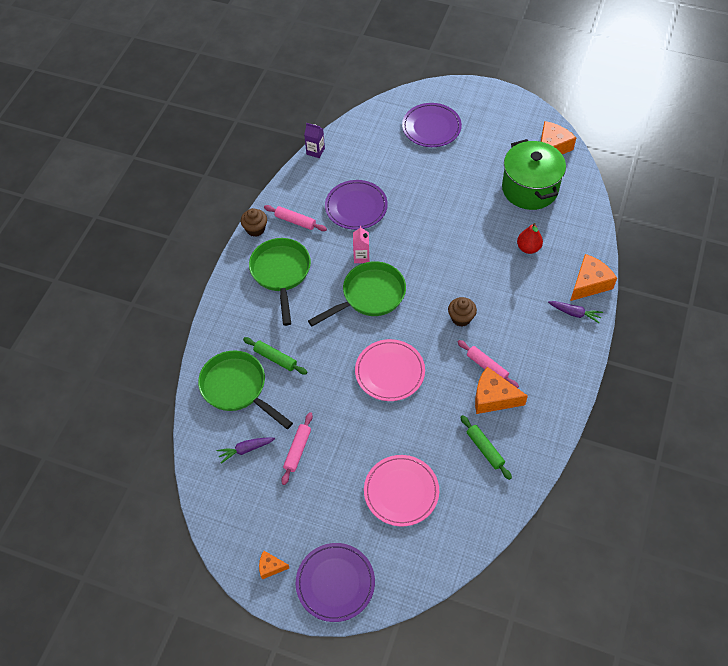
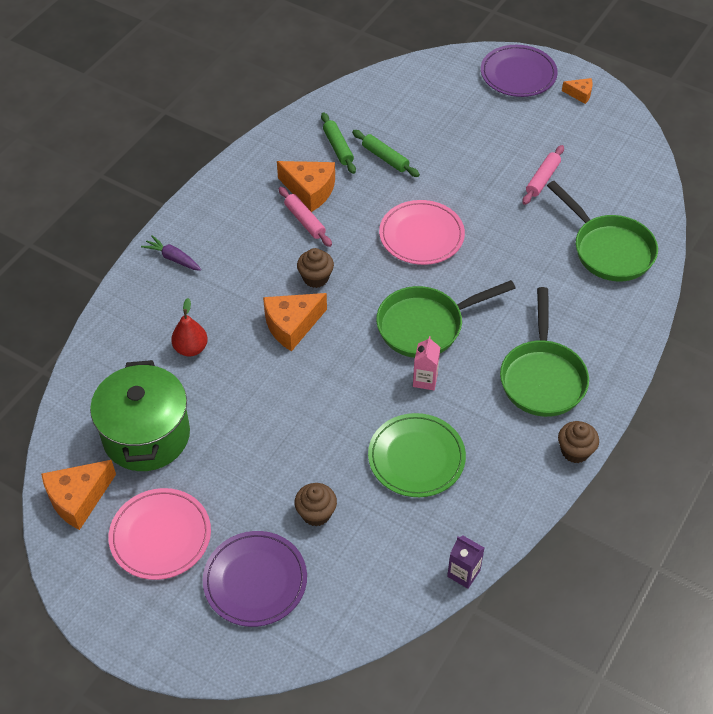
camera: 170 degrees left, 5 degrees down
(245, 449) = (601, 189): purple carrot -> none
(275, 358) = (560, 273): green rolling pin -> green rolling pin (385, 158)
(295, 221) = (513, 452): pink rolling pin -> none
(356, 207) = (416, 457): purple plate -> green plate
(401, 491) = (437, 128): pink plate -> pink plate (160, 536)
(408, 165) = (316, 513): none -> brown cupcake
(589, 283) = (135, 289): orange cheese -> orange cheese (292, 325)

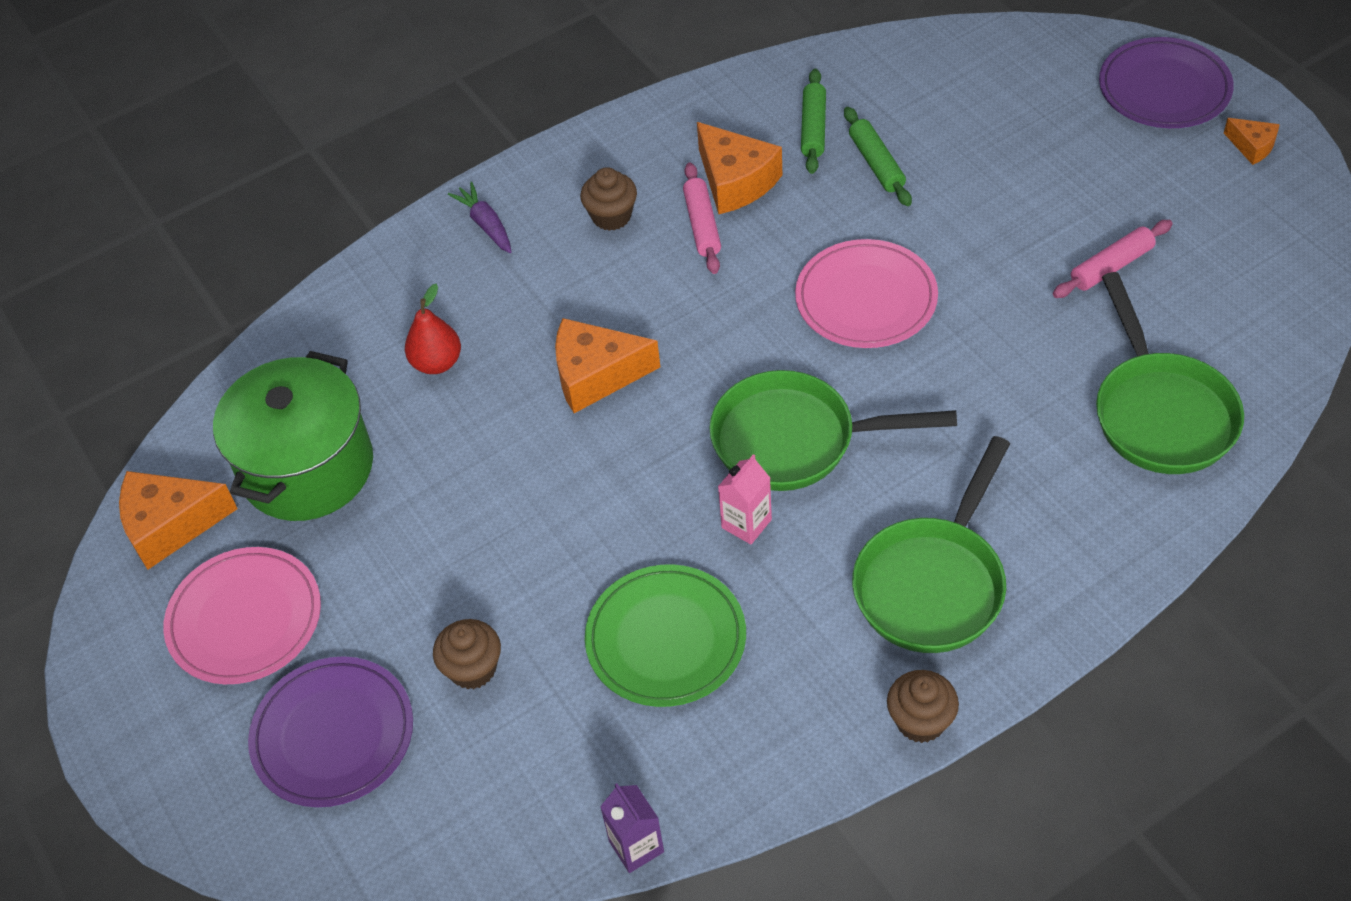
camera: 30 degrees right, 0 degrees up
(315, 278) = (670, 315): brown cupcake -> brown cupcake (611, 216)

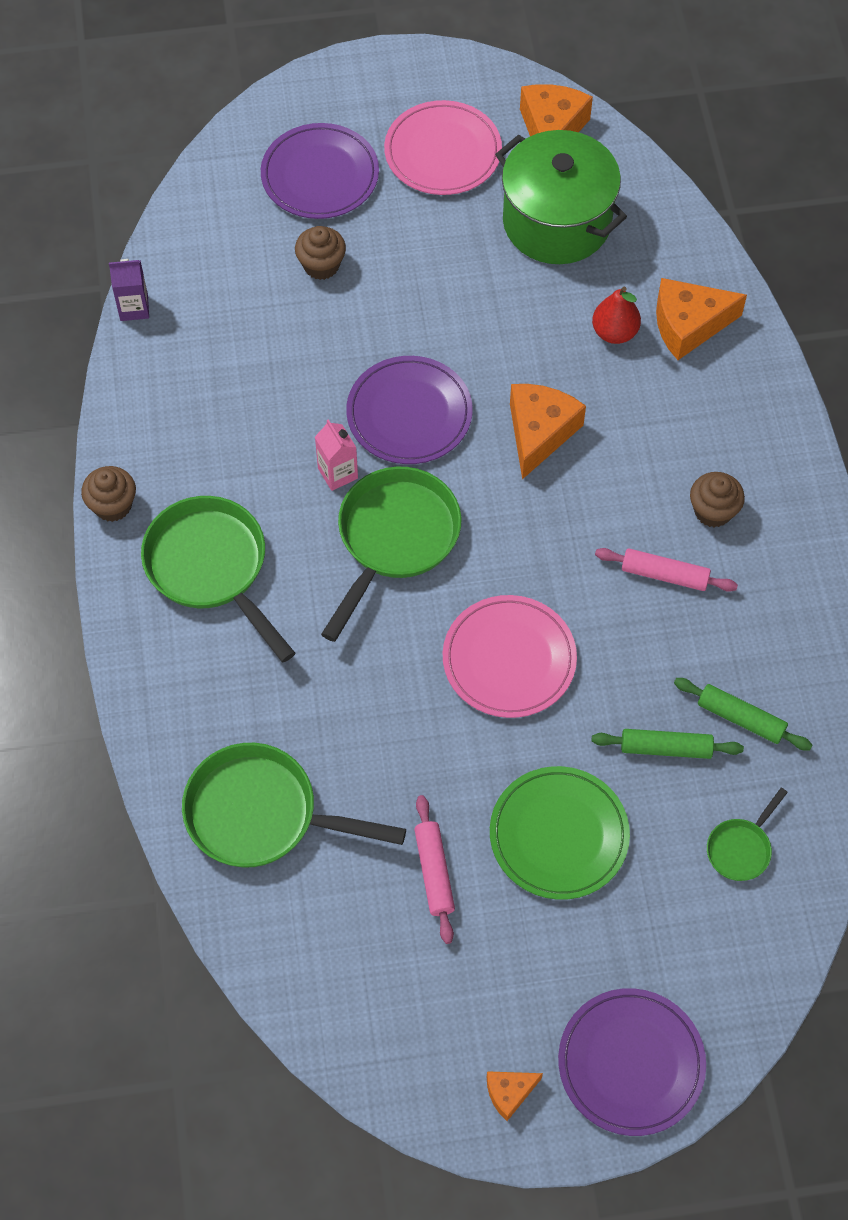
camera: 110 degrees right, 10 degrees up
(486, 224) = (754, 416): purple carrot -> none
(634, 493) = (409, 413): none -> purple plate
(666, 639) = (273, 383): green plate -> green plate (559, 835)
(735, 181) = (704, 624): orange cheese -> orange cheese (688, 325)
(932, 89) = (741, 848): none -> green pan

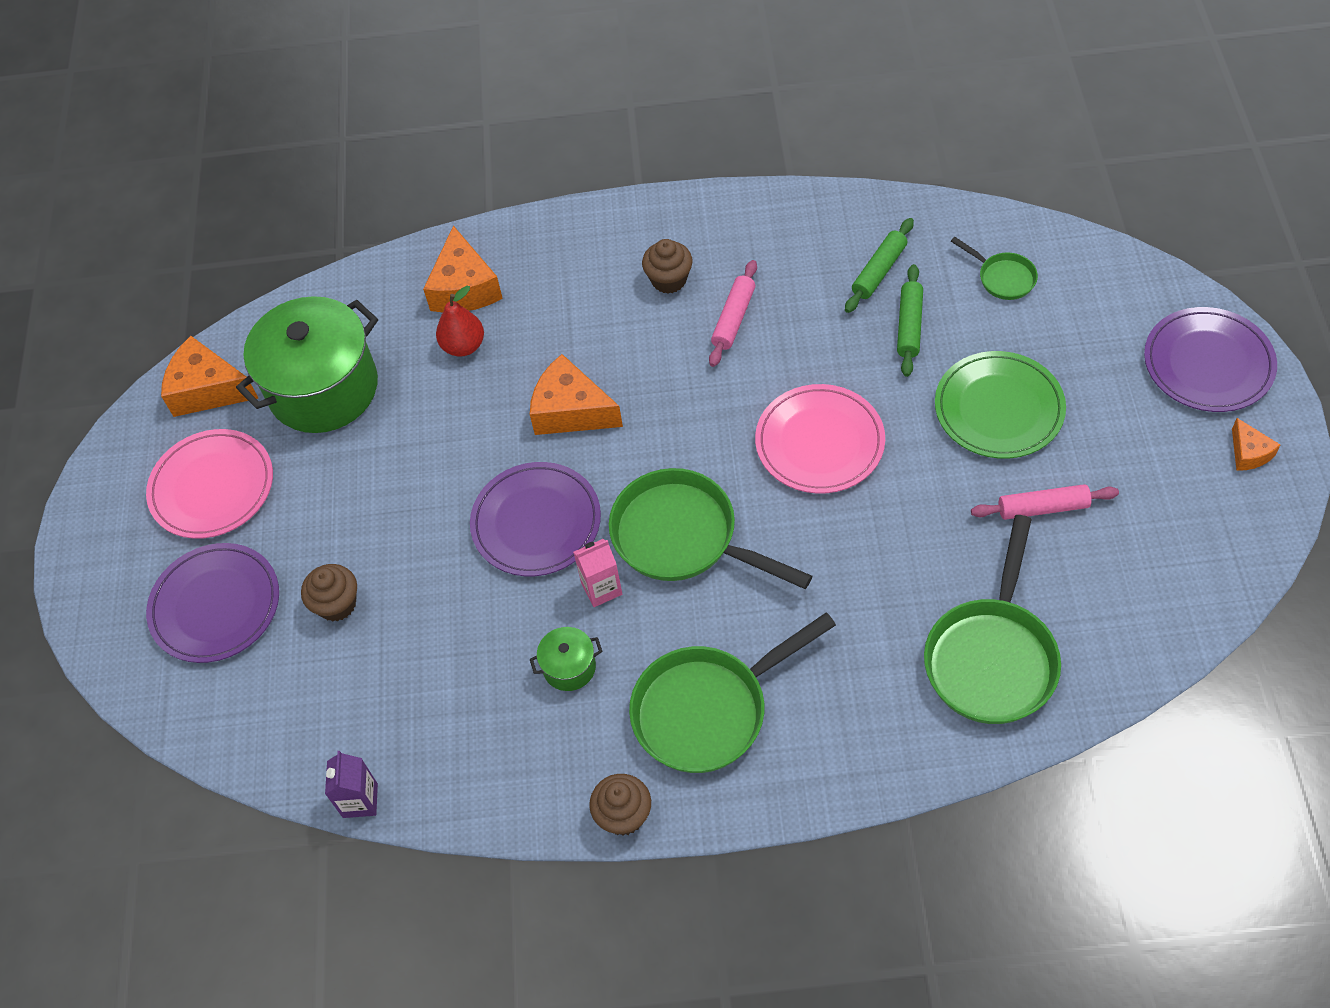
camera: 80 degrees left, 5 degrees down
(256, 453) = (569, 667): none -> green pot

